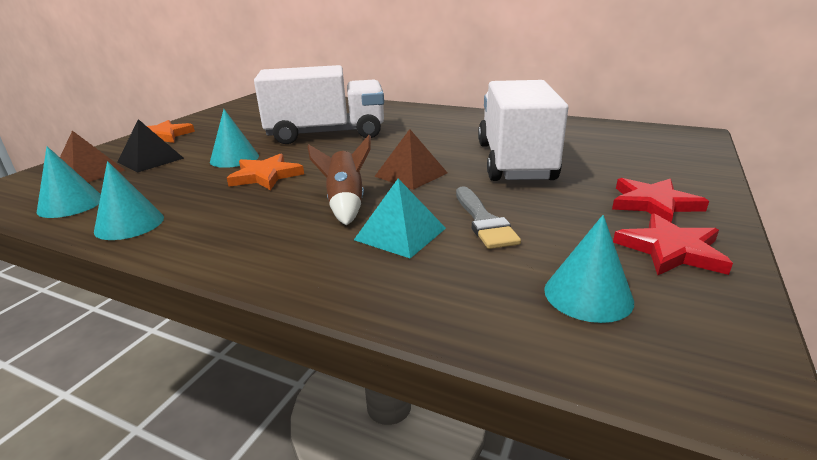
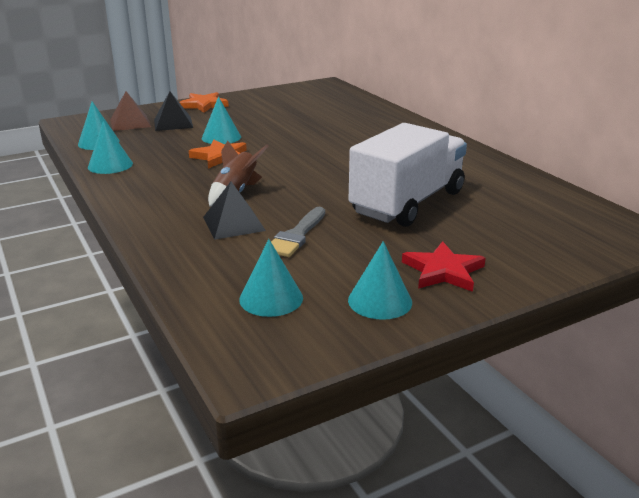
camera: 35 degrees right, 0 degrees up
(326, 134) = (311, 135): white truck -> none
(400, 234) = (234, 224): turquoise pyramid -> black pyramid
(411, 174) = (311, 187): brown pyramid -> none
(671, 250) = (380, 301): red star -> turquoise cone

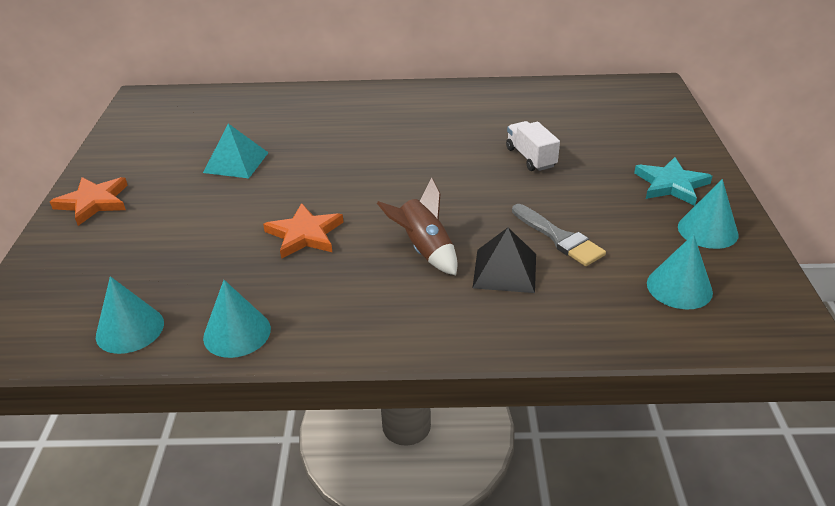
camera: 60 degrees left, 10 degrees up
(130, 123) = (81, 283): brown pyramid -> none
(173, 123) = (135, 244): black pyramid -> none
(221, 137) = (238, 218): turquoise cone -> none
(282, 121) = (236, 162): none -> turquoise pyramid
(407, 203) = (530, 157): white truck -> white truck, size x0.45
(443, 271) = (671, 184): red star -> turquoise star

